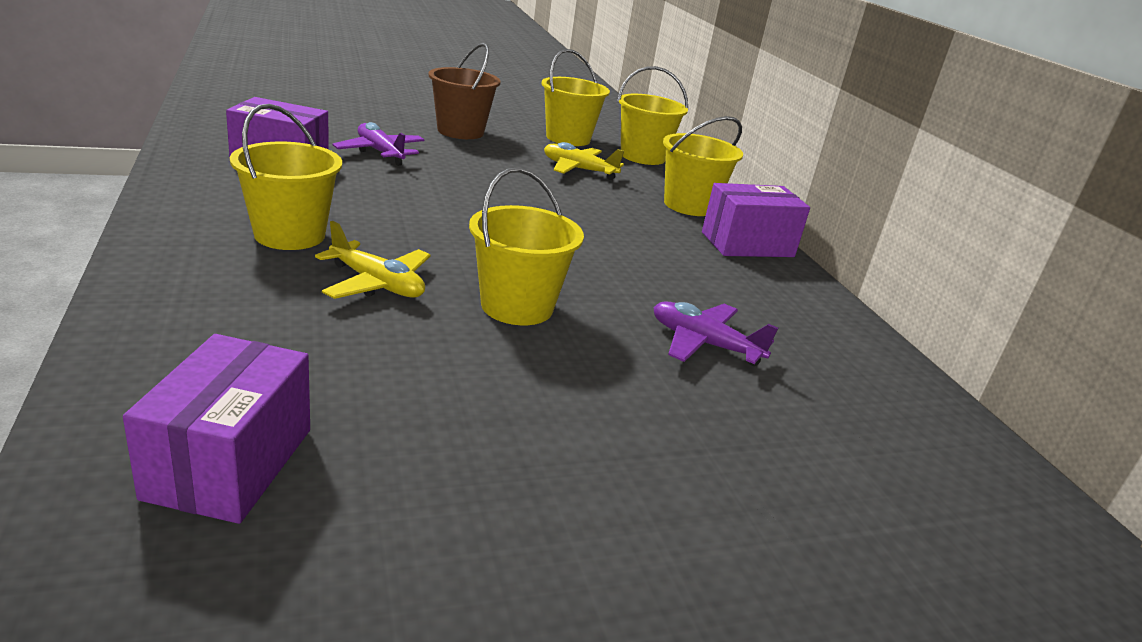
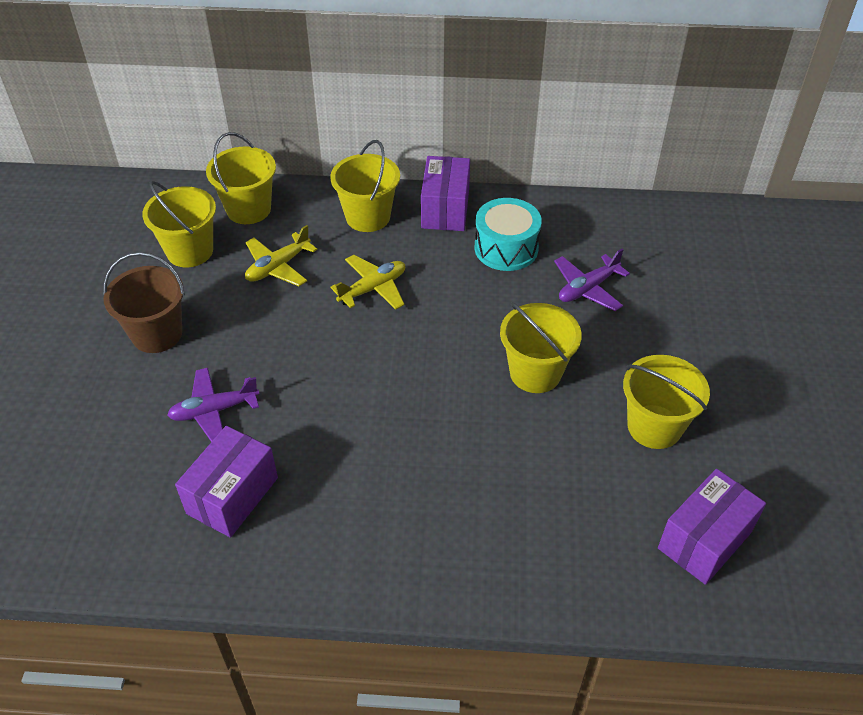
camera: 65 degrees left, 20 degrees up
(229, 463) = (705, 540): purple box -> purple box turned 75 degrees counterclockwise
(289, 235) = (407, 497): yellow bucket -> yellow bucket (654, 426)
(377, 284) = (498, 448): yellow plane -> yellow plane (373, 288)
(721, 282) = (506, 248): none -> turquoise drum

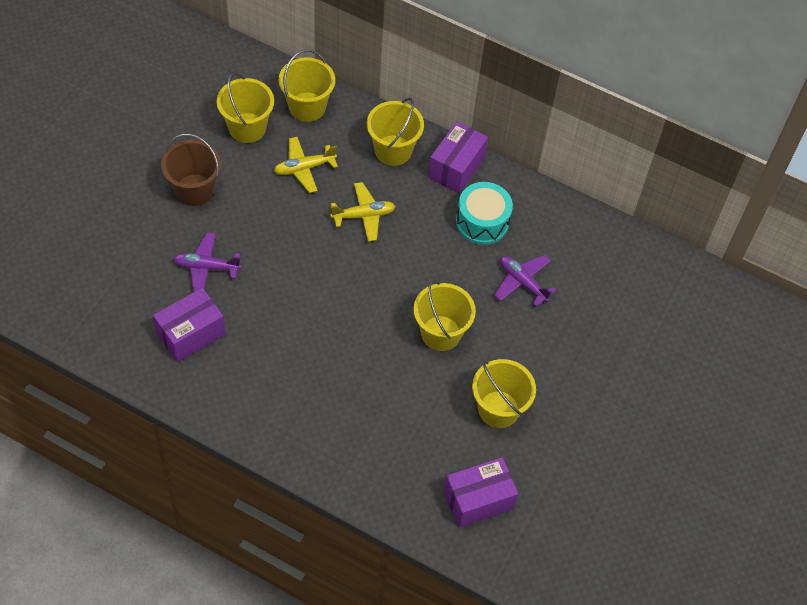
camera: 20 degrees right, 10 degrees up
(588, 288) = (522, 282): purple plane -> purple plane turned 60 degrees clockwise

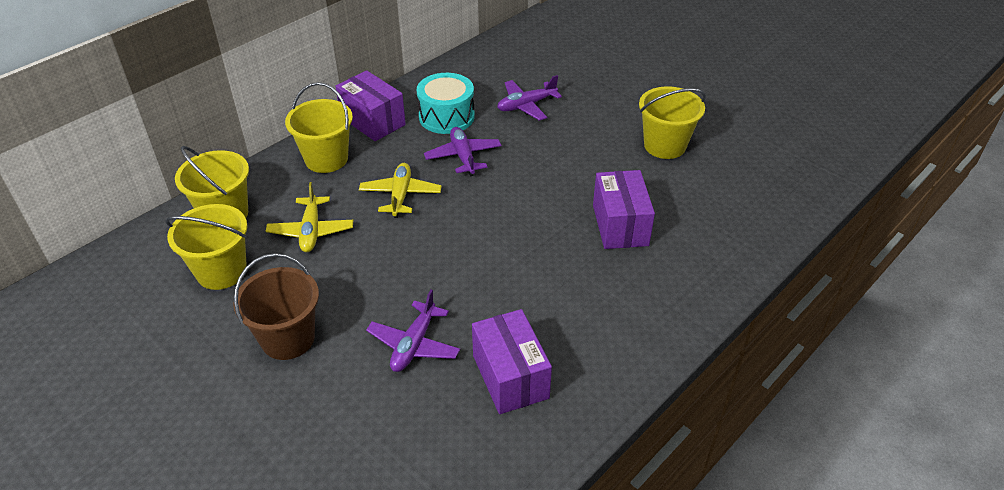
camera: 70 degrees left, 15 degrees down
(428, 248) = (463, 156): none -> purple plane
(441, 333) = (568, 166): yellow bucket -> none
(478, 500) = (764, 176): purple box -> purple box (620, 225)

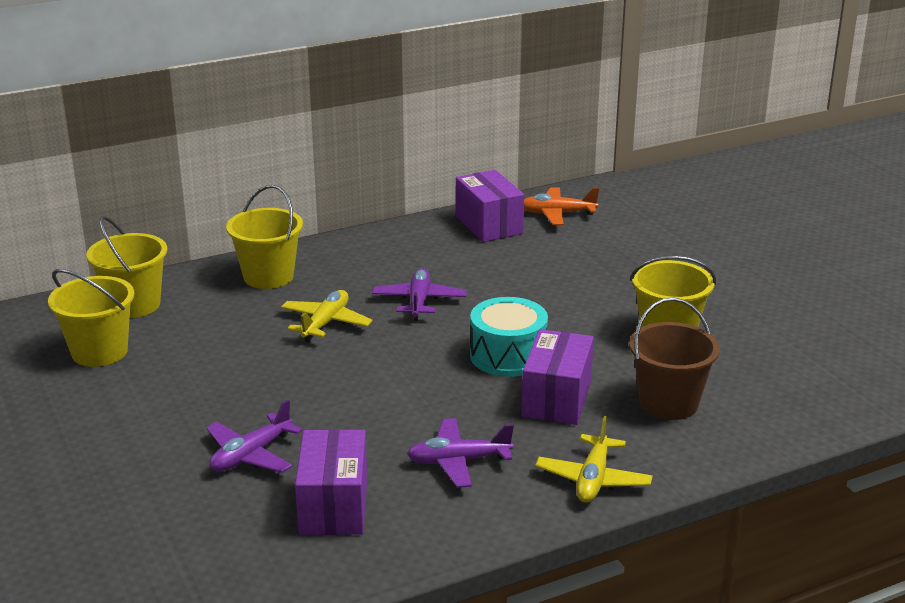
camera: 20 degrees right, 15 degrees down
(288, 338) = (127, 421): brown bucket -> brown bucket (668, 403)
(311, 231) = (211, 336): yellow plane -> yellow plane (593, 479)
(373, 121) = (341, 251): purple box -> purple box (489, 225)
(446, 117) = (426, 262): turquoise drum -> turquoise drum (508, 355)
(521, 50) = (557, 214): none -> orange plane
(526, 105) = (525, 267): purple plane -> purple plane (458, 461)

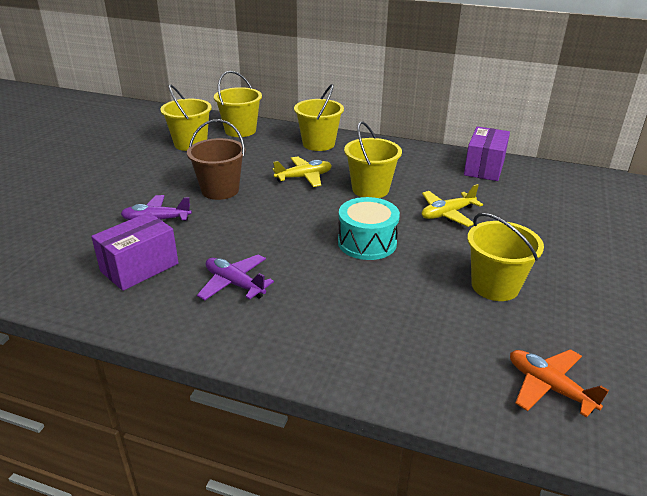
camera: 45 degrees right, 5 degrees up
(419, 301) = (370, 189): purple plane -> yellow bucket
(557, 214) = (541, 179): orange plane -> orange plane (549, 387)
(557, 399) = (350, 283): purple box -> none
(593, 479) = (284, 345): yellow plane -> yellow plane (447, 214)
(668, 403) = (418, 330): brown bucket -> brown bucket (220, 190)

